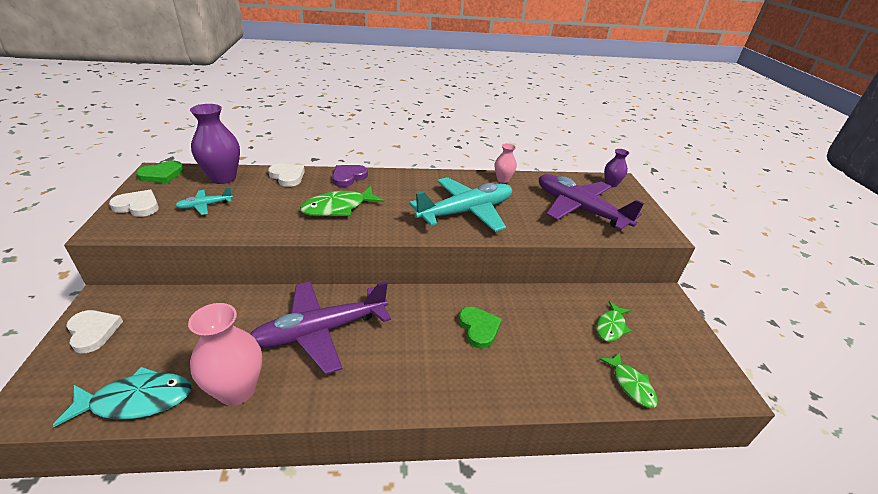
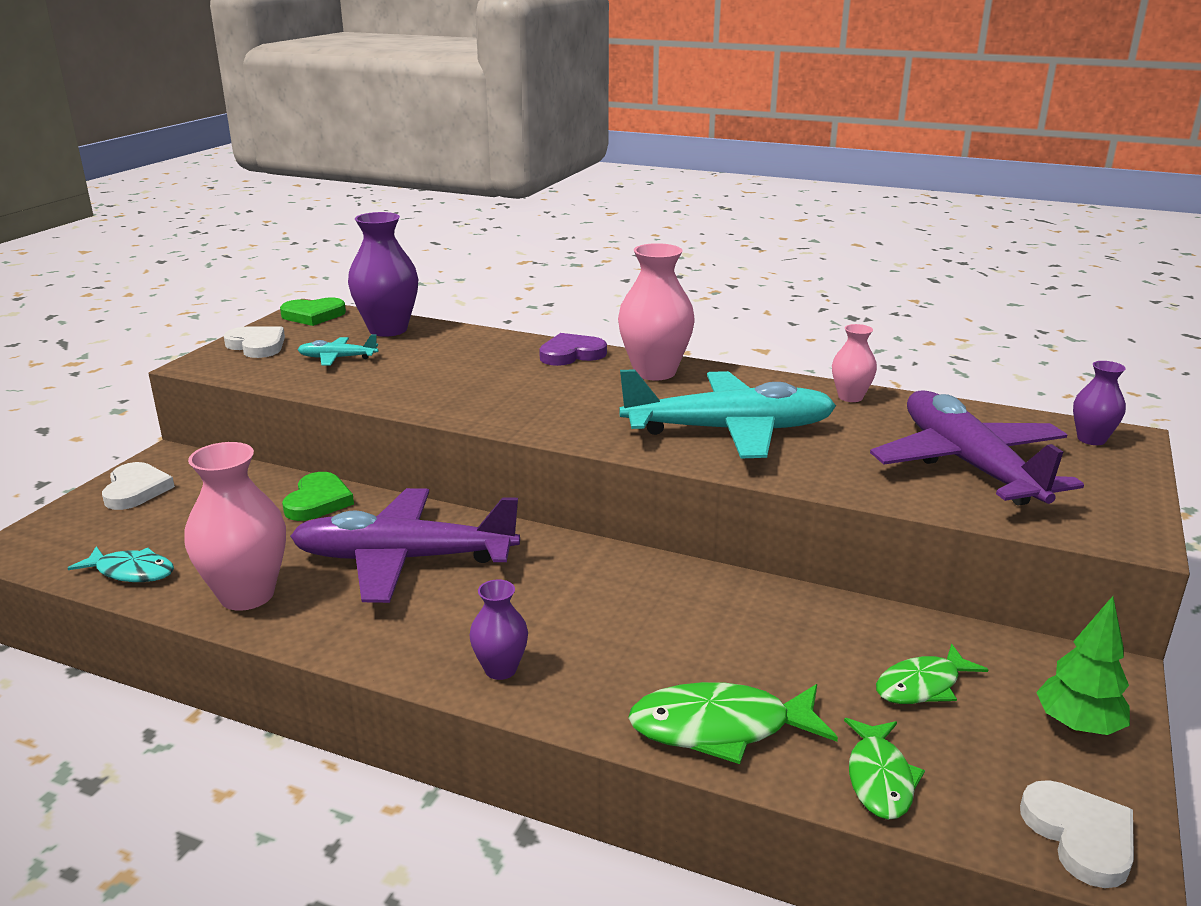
camera: 30 degrees right, 10 degrees down
(137, 400) = (131, 572): turquoise fish -> turquoise fish, size x0.65
(287, 176) = (479, 340): white heart -> white heart (1080, 836)
(338, 208) = (519, 390): green fish -> green fish (720, 728)
(401, 181) = (654, 372): none -> pink vase
(426, 388) = (500, 669): none -> purple vase
(479, 328) = (655, 620): green heart -> green heart (318, 501)
(675, 327) = (1077, 726): none -> green tree

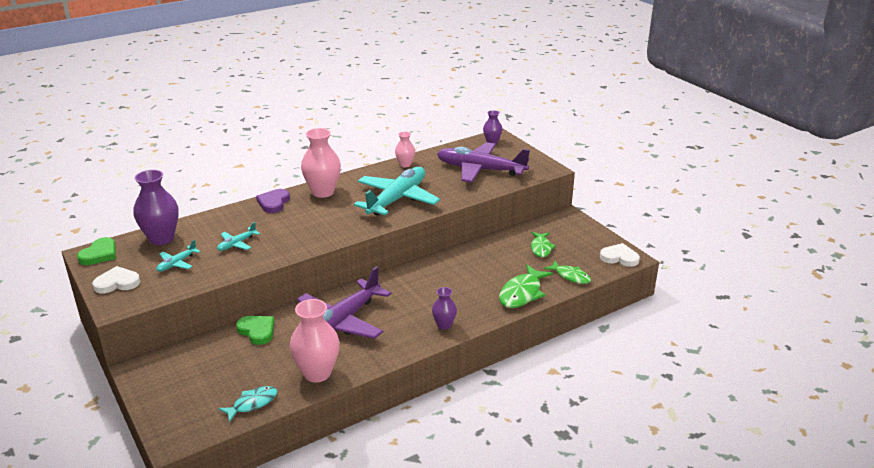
camera: 55 degrees left, 5 degrees up
(136, 490) = (162, 386): white heart -> none
(430, 372) = (237, 244): none -> turquoise plane
(1077, 726) = (583, 234): green tree -> none

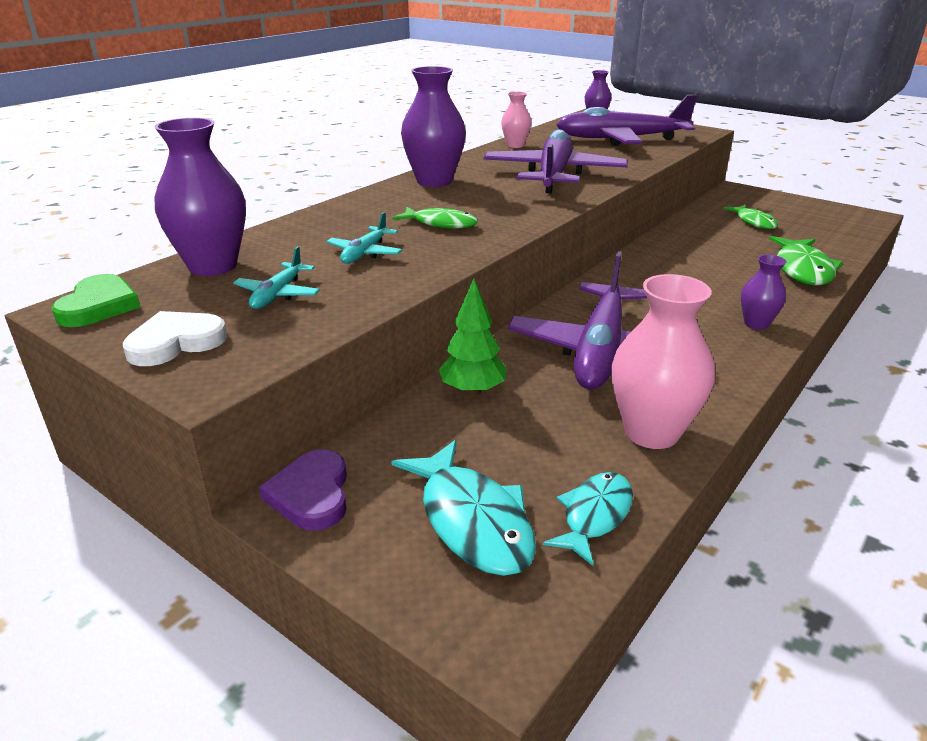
camera: 20 degrees left, 0 degrees up
(202, 392) = (472, 521): none -> turquoise fish
(257, 331) = (472, 391): green heart -> green tree
(273, 203) = (370, 200): purple heart -> purple heart (311, 494)
(323, 192) = (434, 181): pink vase -> purple vase
(397, 199) = (553, 175): turquoise plane -> purple plane
(570, 276) = (832, 243): green fish -> green fish (441, 224)
(619, 257) = (856, 217): white heart -> none

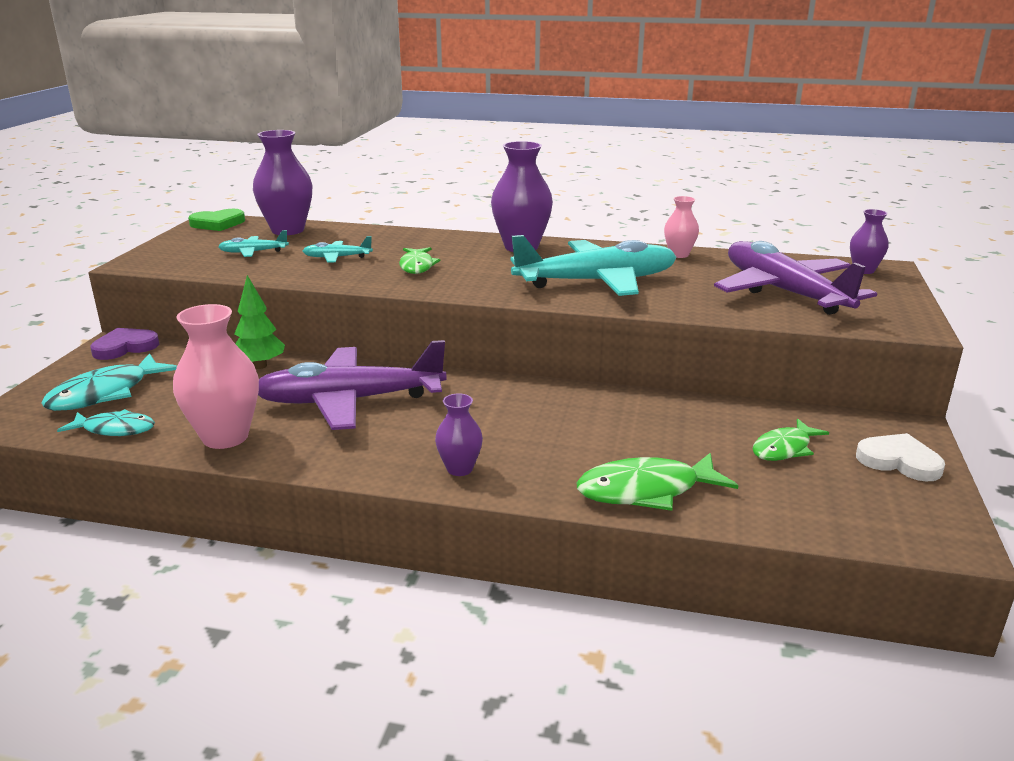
camera: 65 degrees right, 5 degrees down
(175, 342) = (178, 247): white heart -> white heart (899, 461)
(553, 175) = (596, 282): purple plane -> turquoise plane

